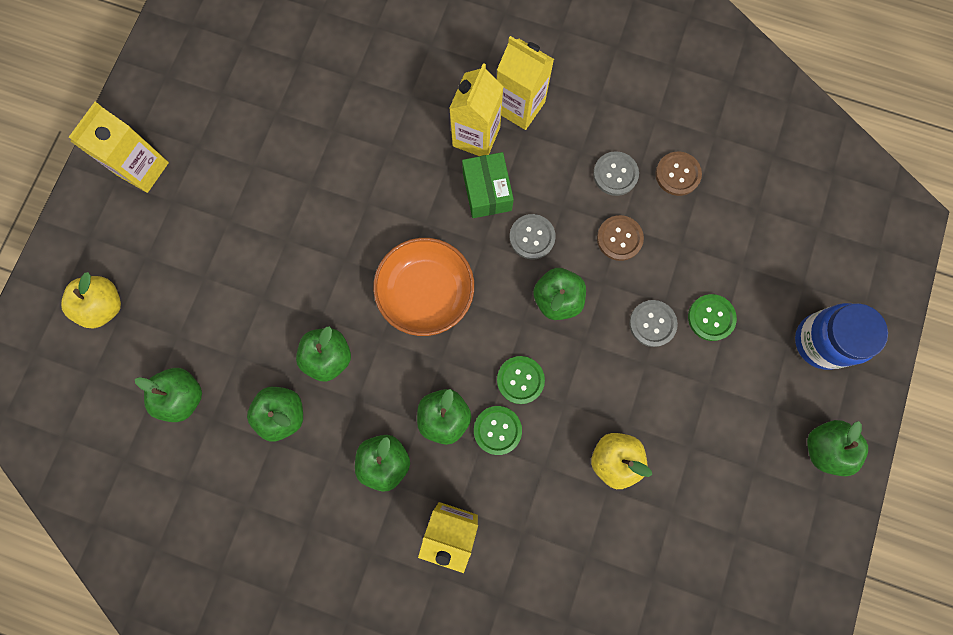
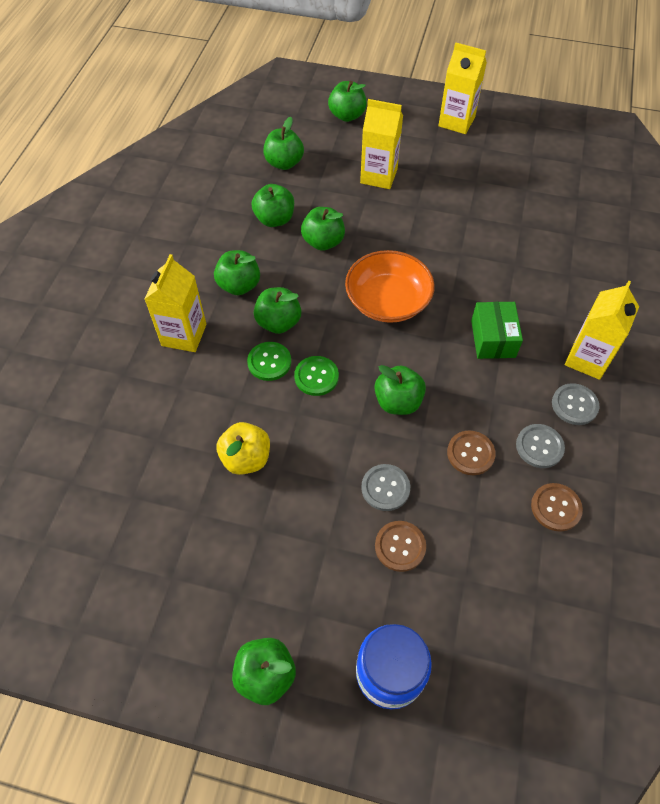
camera: 85 degrees right, 20 degrees down
(104, 306) = (347, 115): yellow apple -> green apple
(476, 136) = (545, 326): yellow carton -> yellow carton (379, 176)
(487, 191) = (493, 339): green box -> green box turned 75 degrees counterclockwise
(532, 237) = (455, 377): grey button -> grey button (574, 405)
(711, 318) = (400, 546): green button -> brown button

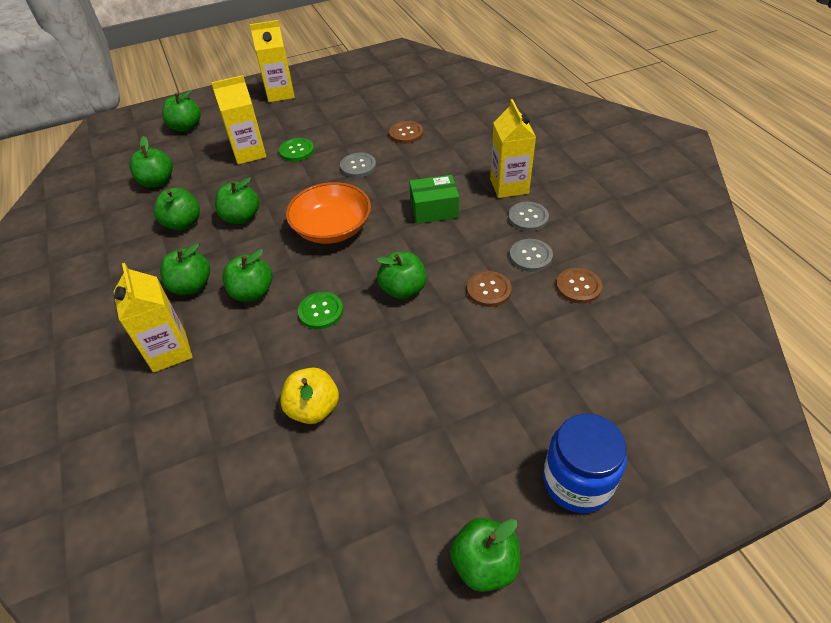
camera: 35 degrees left, 10 degrees down
(269, 362) = (270, 325): green button -> green button (297, 151)
(385, 488) = (449, 353): grey button -> grey button (358, 166)
(400, 546) = (498, 386): brown button -> brown button (406, 133)
(493, 339) = (434, 209): green box -> green box turned 60 degrees counterclockwise

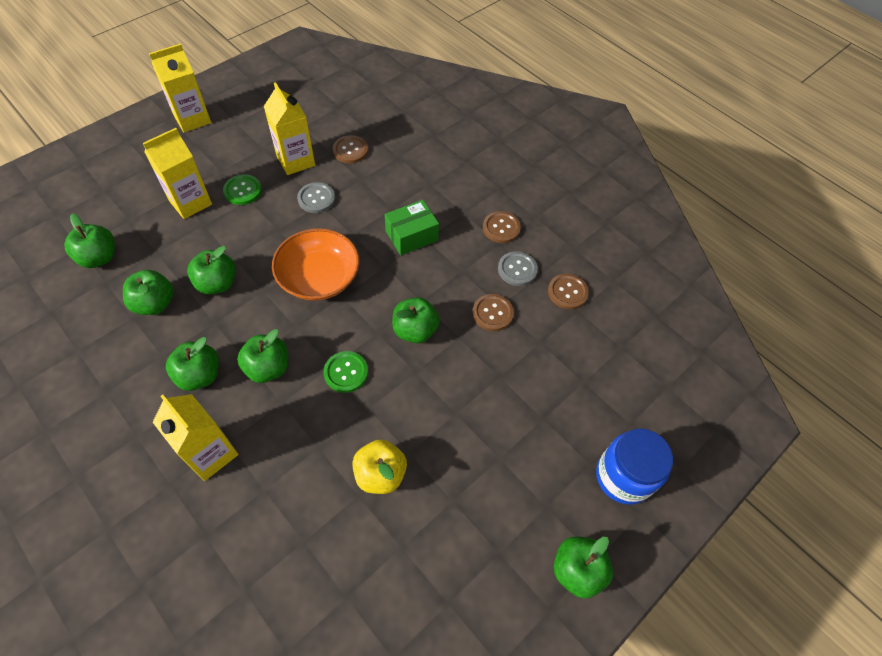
camera: 25 degrees left, 10 degrees up
(186, 127) = (100, 180): green apple -> none
(509, 186) = (472, 196): yellow carton -> yellow carton (295, 161)
(528, 217) = (501, 228): grey button -> brown button

